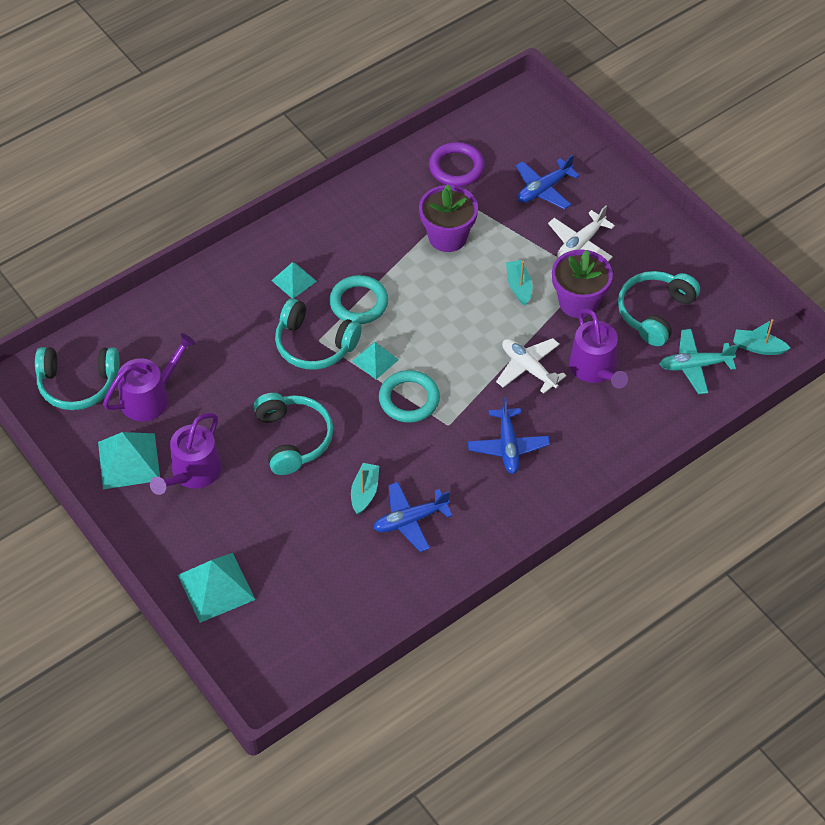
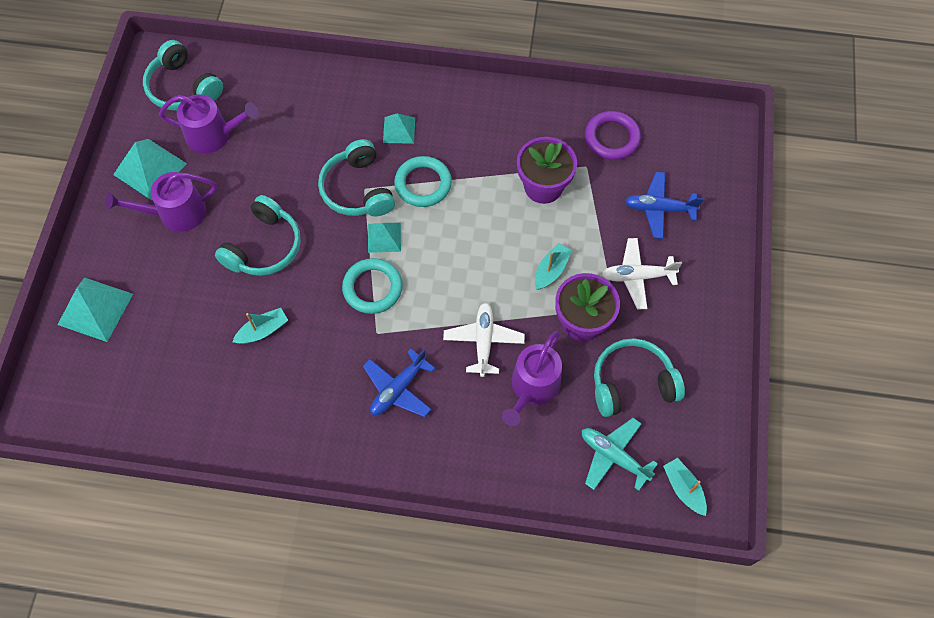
camera: 45 degrees right, 10 degrees up
(410, 520) = (267, 381): blue plane -> none

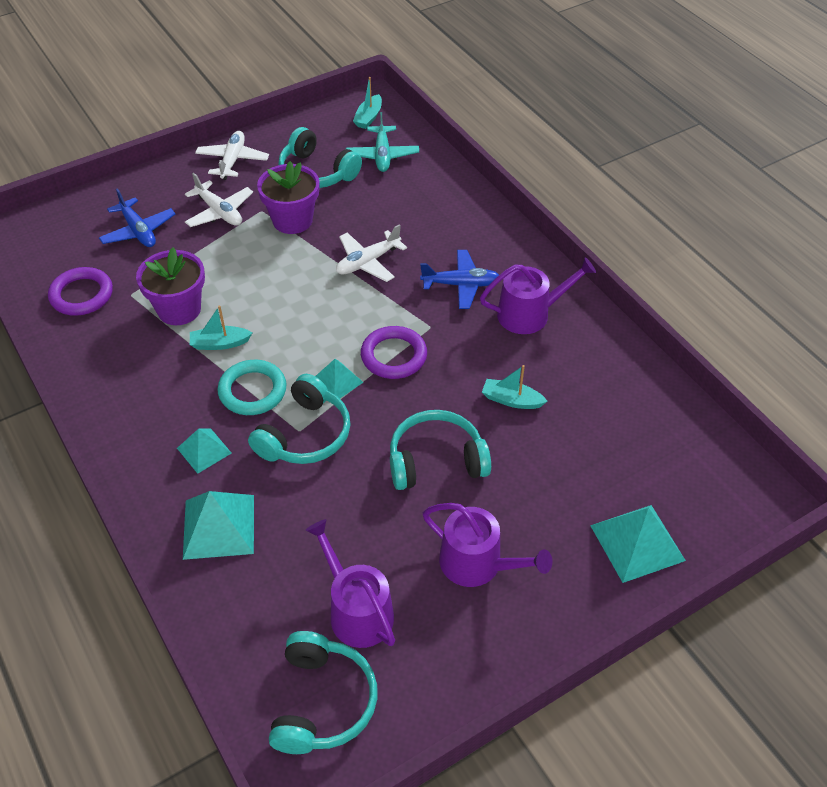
camera: 130 degrees left, 15 degrees down
(150, 169) = (454, 636): turquoise pyramid -> turquoise pyramid (218, 526)
(372, 288) = (394, 356): turquoise ring -> purple ring
(533, 387) = (376, 217): purple watering can -> purple watering can (530, 314)
(551, 270) = (262, 260): turquoise boat -> turquoise boat (220, 343)
(703, 328) = (232, 161): none -> white plane

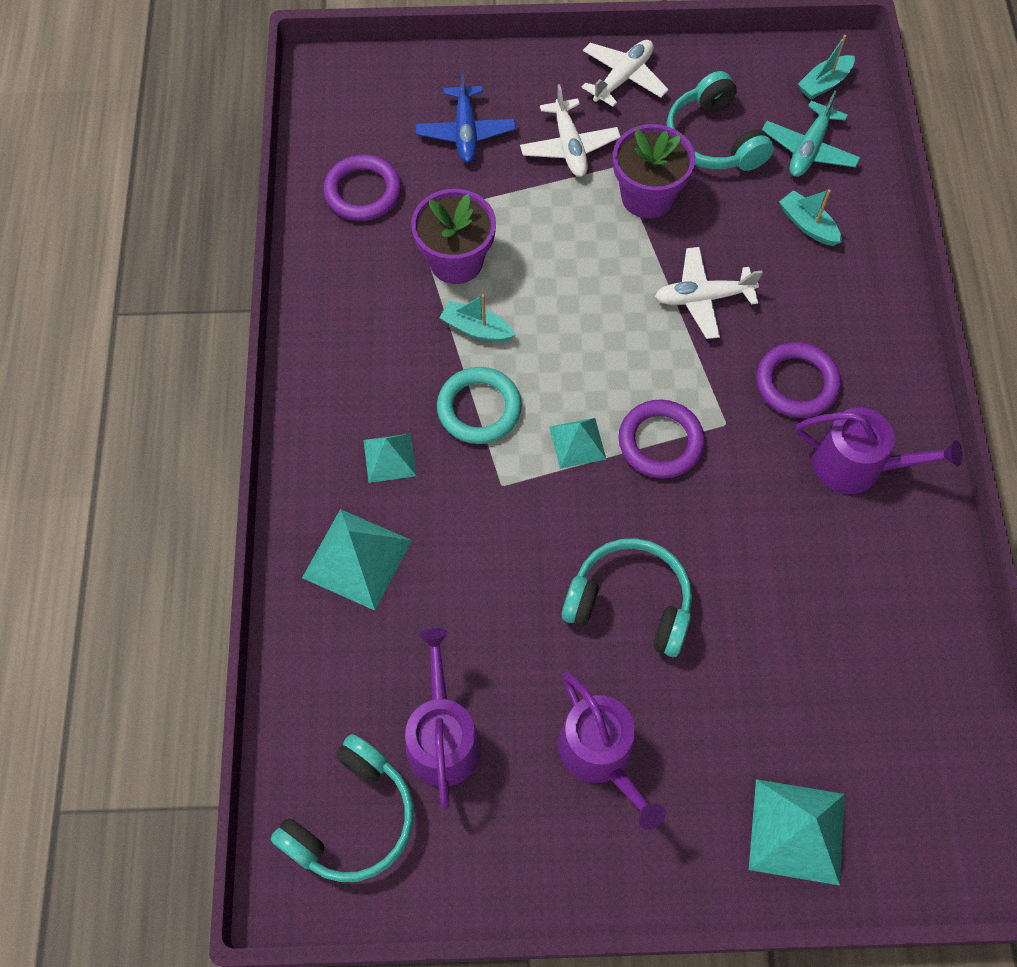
camera: 30 degrees right, 15 degrees up
(305, 435) = (505, 494): turquoise headphones -> none
(461, 285) = (796, 383): blue plane -> purple ring
(511, 400) = (763, 571): turquoise boat -> turquoise boat (807, 225)

